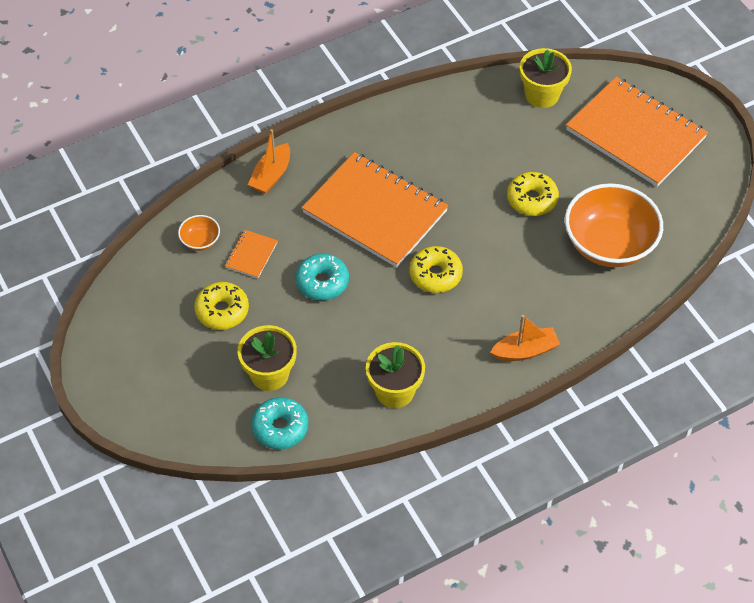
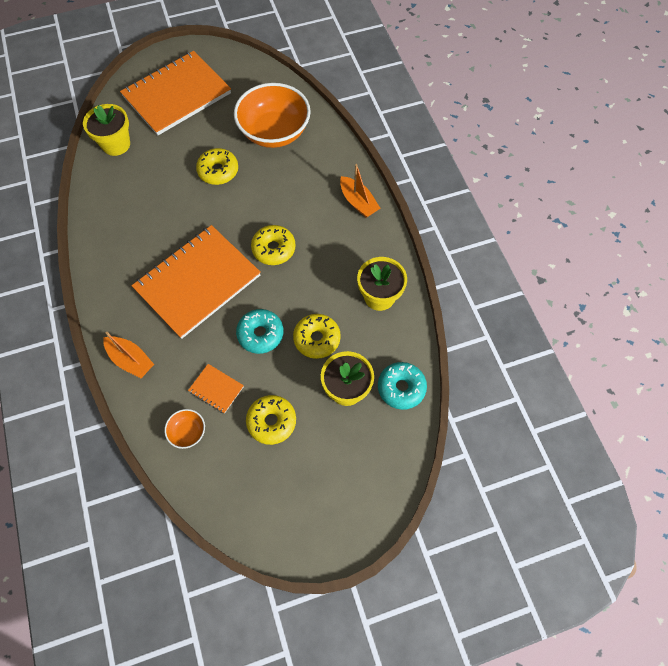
camera: 80 degrees left, 10 degrees up
(326, 336) = (317, 339): none -> yellow donut
(525, 351) = (358, 202): orange boat -> orange boat turned 150 degrees clockwise

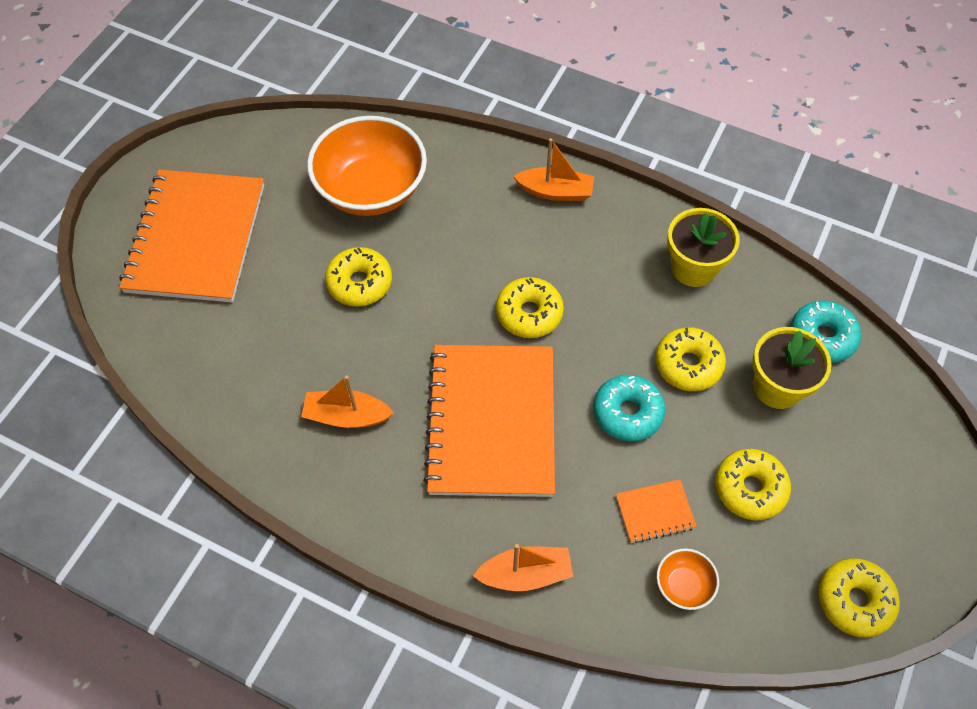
camera: 45 degrees left, 5 degrees down
(116, 144) = (189, 355): yellow flower pot -> none
(144, 225) = (346, 416): none -> orange boat
(253, 519) = (854, 600): none -> yellow donut

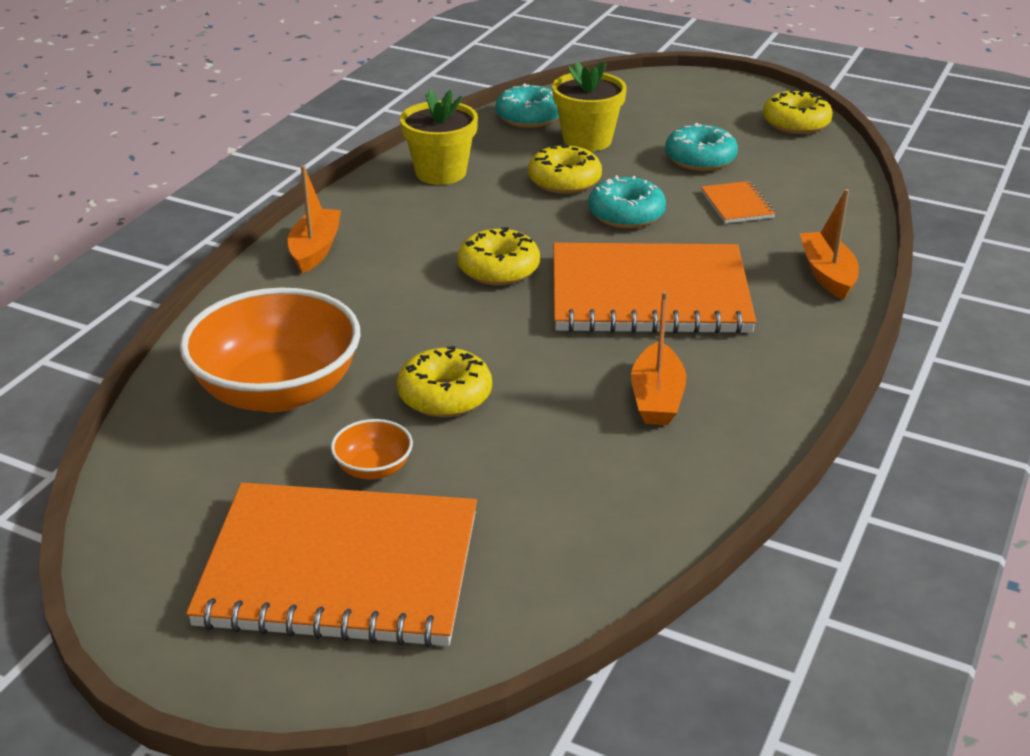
camera: 90 degrees left, 25 degrees down
(683, 585) = (809, 194): orange bowl -> orange bowl (373, 468)
(750, 488) = (700, 159): yellow donut -> turquoise donut

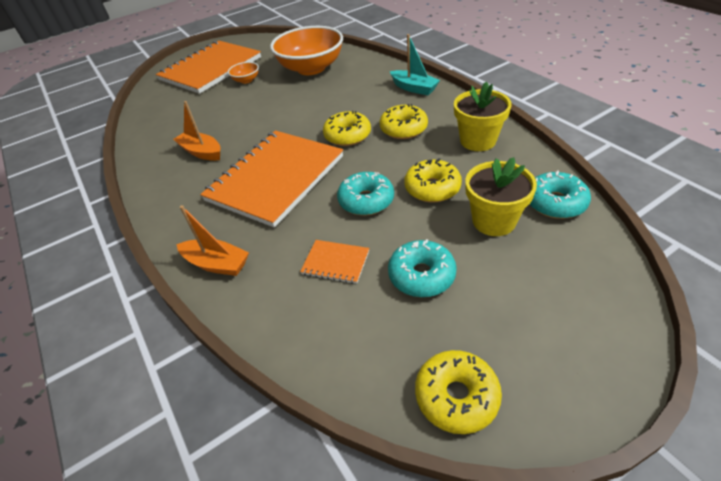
camera: 125 degrees right, 10 degrees up
(315, 249) = (414, 88): orange boat -> turquoise boat
(445, 395) = (267, 101): yellow donut -> yellow donut (403, 129)

